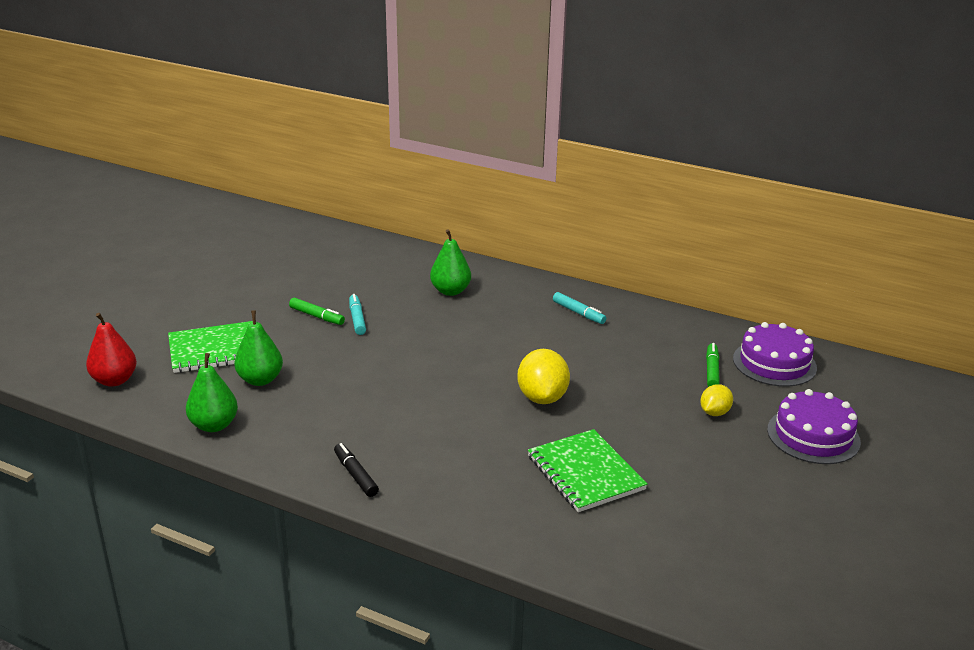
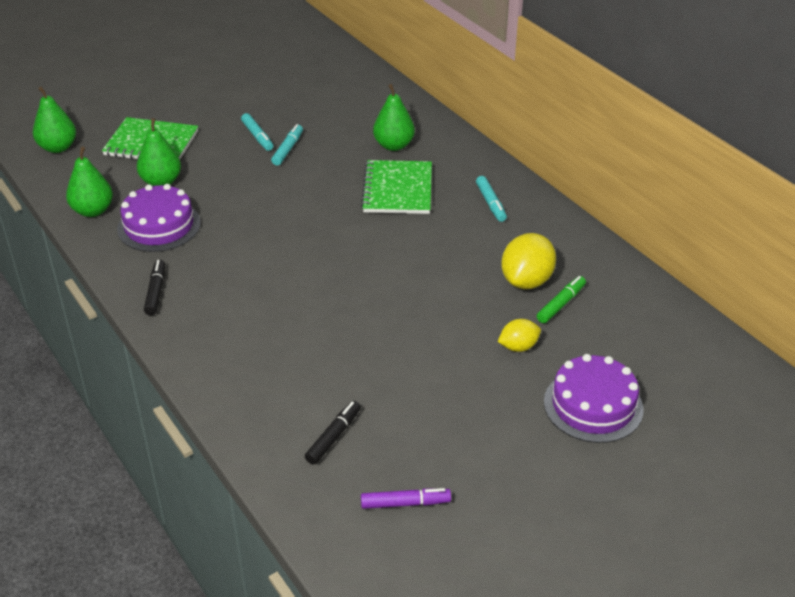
camera: 30 degrees right, 10 degrees up
(114, 380) = (58, 147): red pear -> green pear
(317, 316) = (257, 137): green marker -> turquoise marker
(542, 397) = (373, 276): yellow lemon -> yellow lemon (527, 281)
(585, 473) = (340, 360): green notebook -> green notebook (397, 189)
(645, 535) = (333, 437): none -> black marker
(757, 564) = (405, 503): none -> purple marker
(774, 363) = (634, 318): purple cake -> purple cake (159, 226)

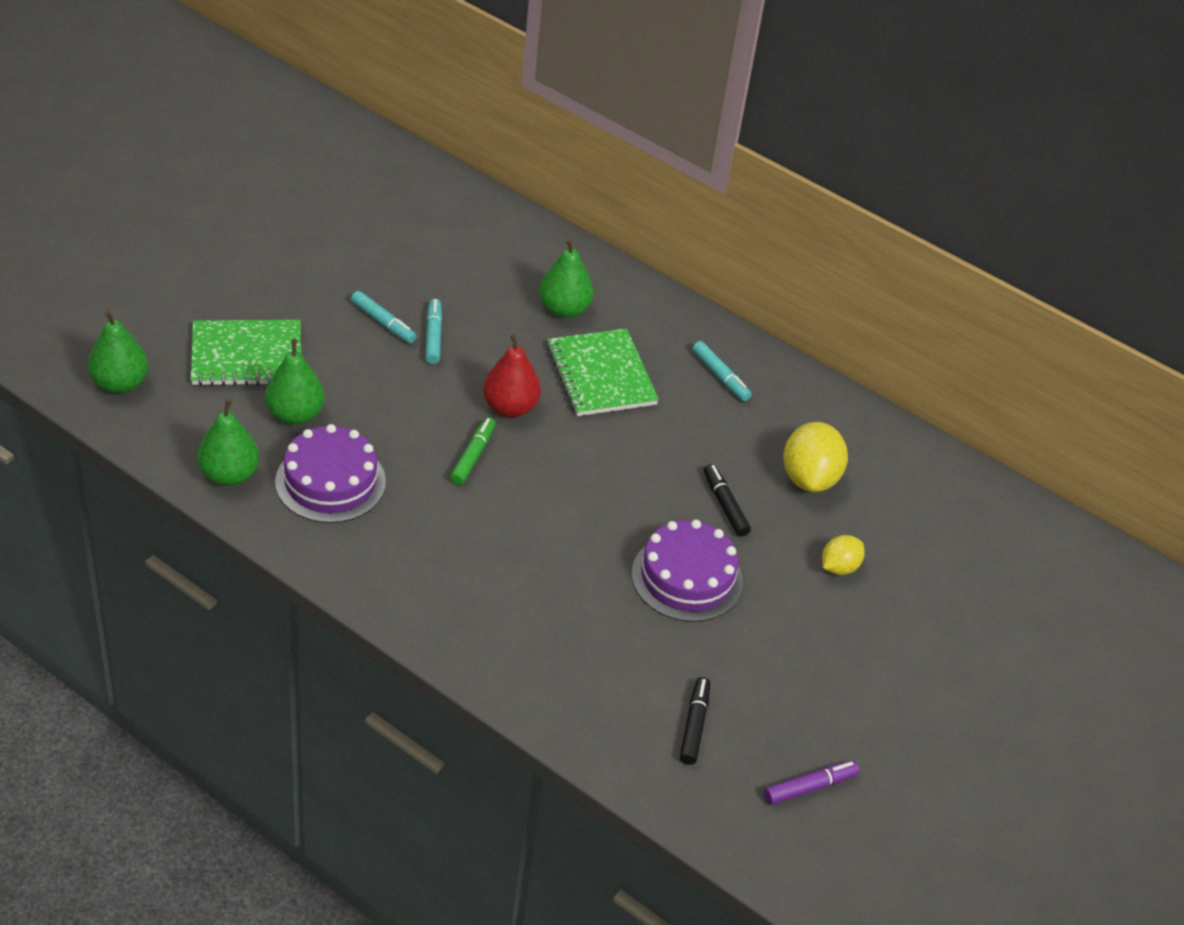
camera: 25 degrees left, 5 degrees up
(156, 292) = (382, 578): black marker -> black marker (725, 505)
(317, 200) = (510, 407): none -> red pear
(561, 304) = (860, 502): green marker -> green marker (473, 456)
(593, 405) = (948, 624): purple cake -> purple cake (687, 577)

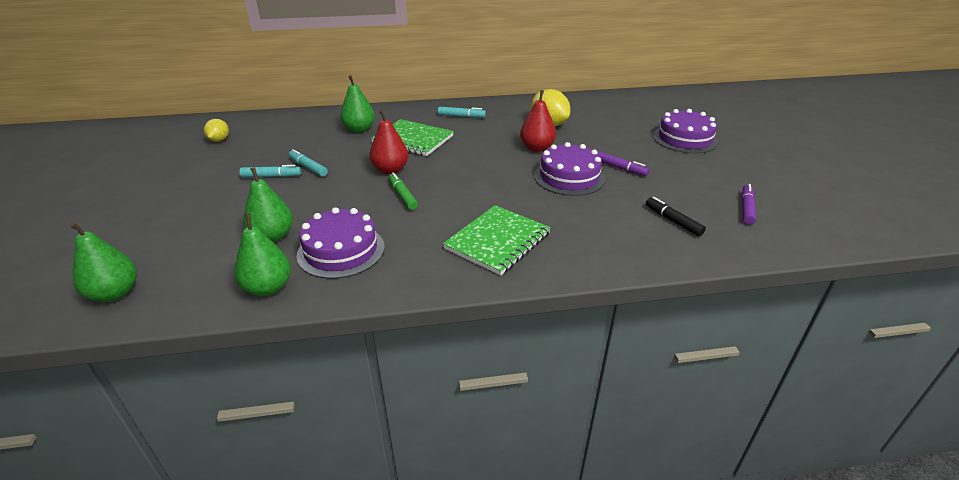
camera: 40 degrees left, 10 degrees down
(246, 356) = (201, 230): green notebook -> green notebook (497, 241)
(725, 505) = (537, 148): black marker -> red pear
(770, 615) = (620, 168): none -> purple marker
(839, 567) = (609, 141): yellow lemon -> yellow lemon (219, 140)
(949, 646) = (684, 139): none -> purple cake

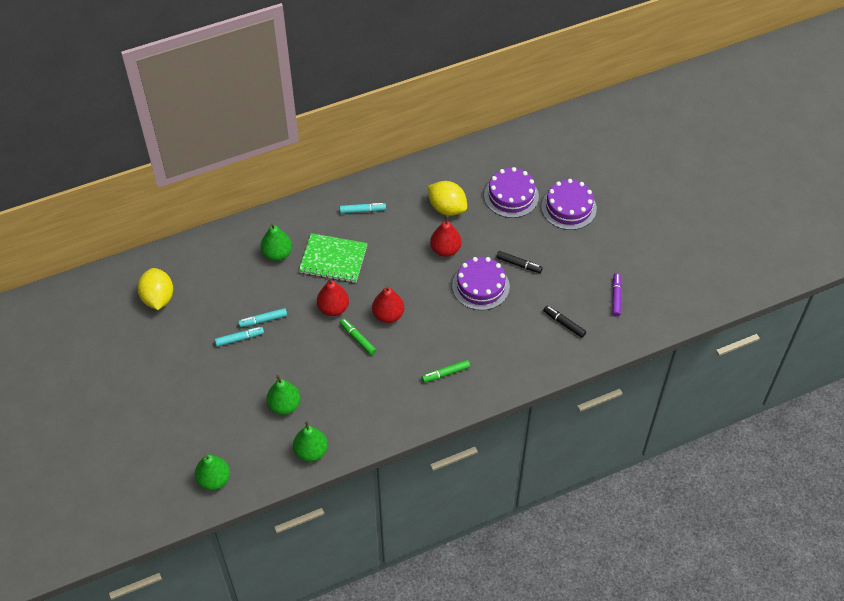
camera: 15 degrees left, 20 degrees up
(219, 140) = (158, 298): yellow lemon -> yellow lemon, size x1.72
(308, 167) = (263, 320): turquoise marker -> turquoise marker turned 45 degrees counterclockwise
(341, 250) = (341, 408): purple cake -> purple cake (511, 196)
(449, 183) = (388, 315): none -> red pear
(497, 241) = (445, 373): green notebook -> green marker
(620, 168) = (519, 264): purple marker -> black marker

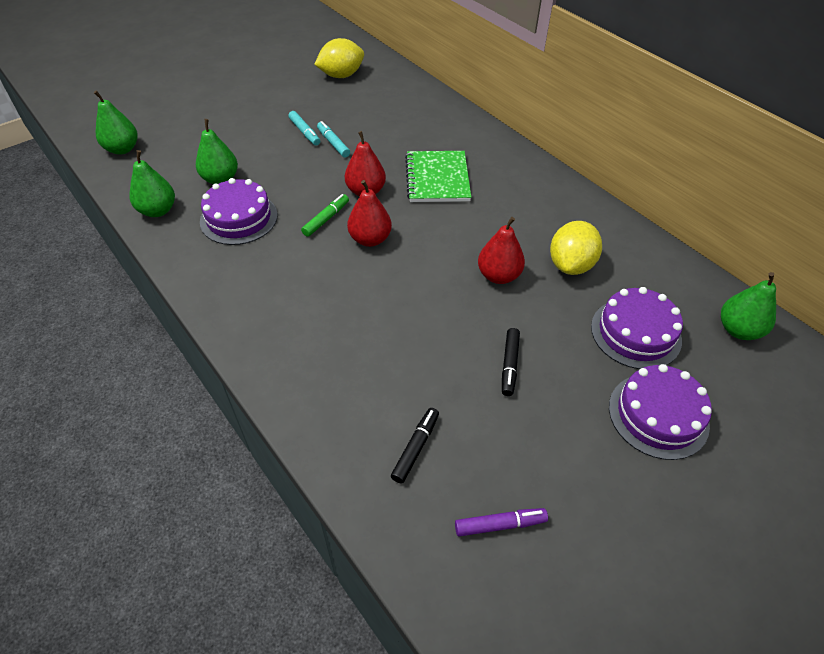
camera: 75 degrees right, 5 degrees down
(277, 254) = (427, 136): green pear -> green pear (738, 330)
(362, 210) = (523, 188): turquoise marker -> none
(445, 373) = (288, 312): green marker -> none
(480, 286) = (451, 325): purple cake -> purple cake (239, 218)

